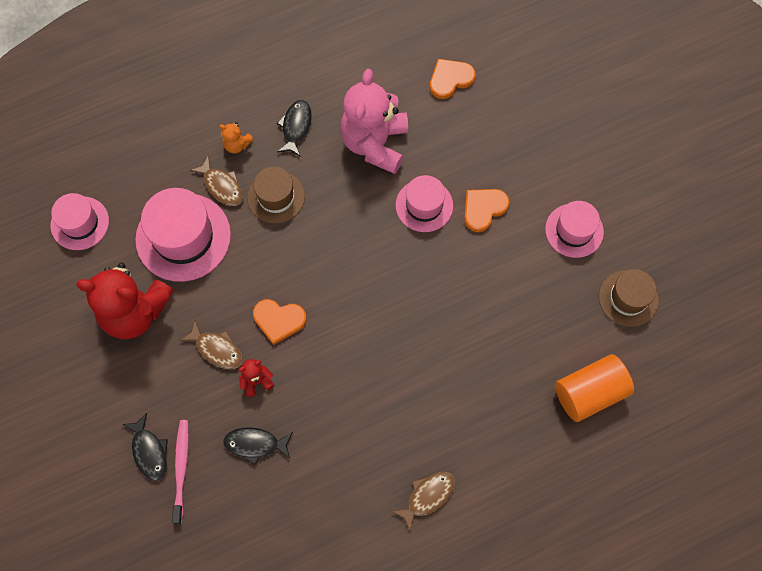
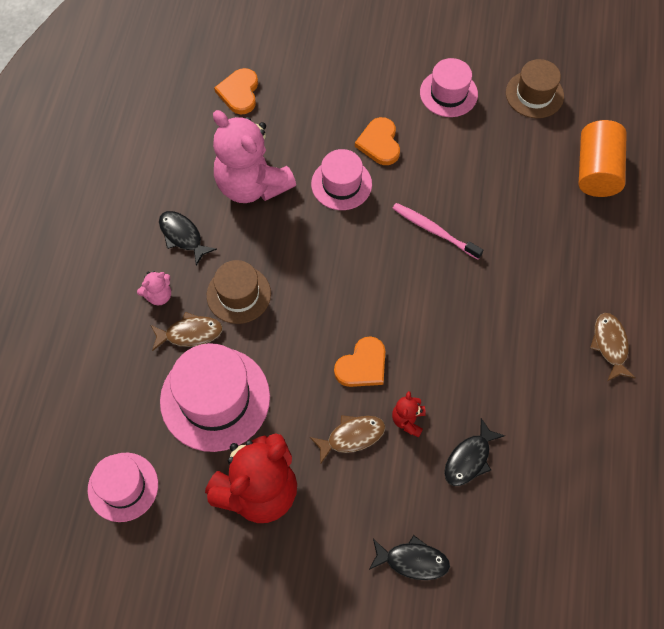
camera: 55 degrees left, 5 degrees down
(181, 469) = (450, 541): pink toothbrush -> pink toothbrush (434, 231)
(237, 145) = (158, 295): orange teddy bear -> pink teddy bear

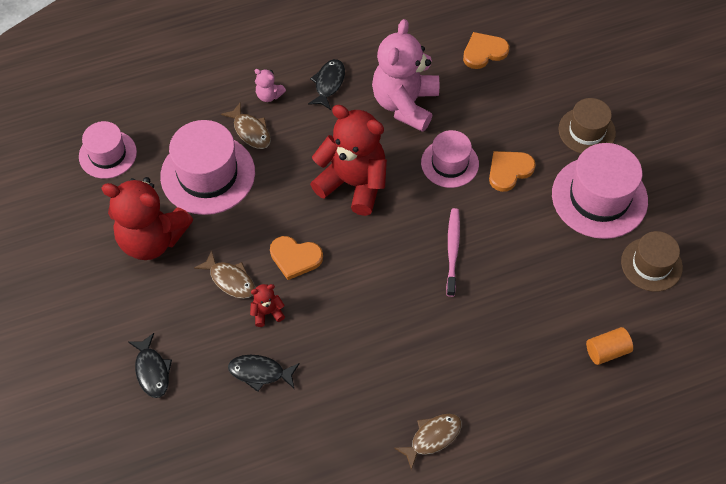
camera: 60 degrees right, 5 degrees down
(238, 294) = (303, 145): brown hat -> brown hat (586, 131)
(312, 273) = (353, 183): none -> red teddy bear
(448, 93) = (599, 197): pink hat -> pink hat, size x1.62
(596, 171) = (607, 351): orange cylinder -> orange cylinder, size x0.58

